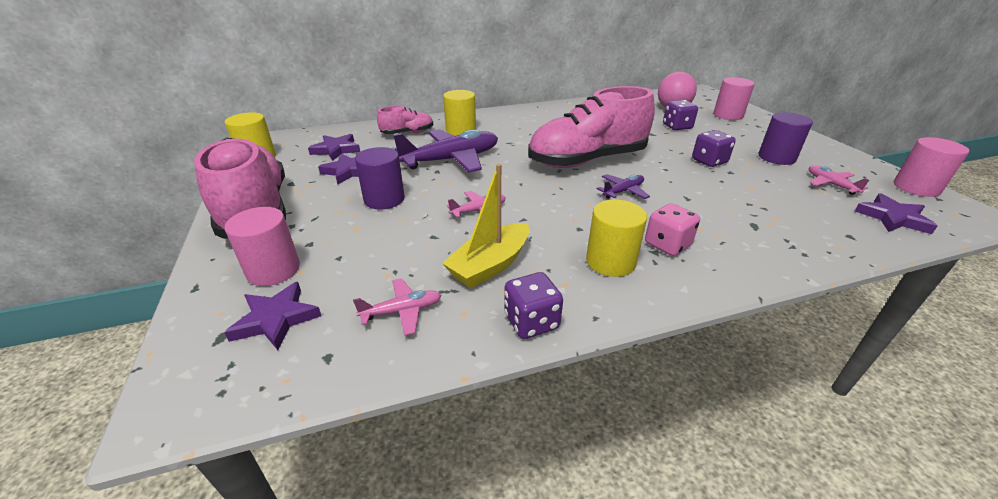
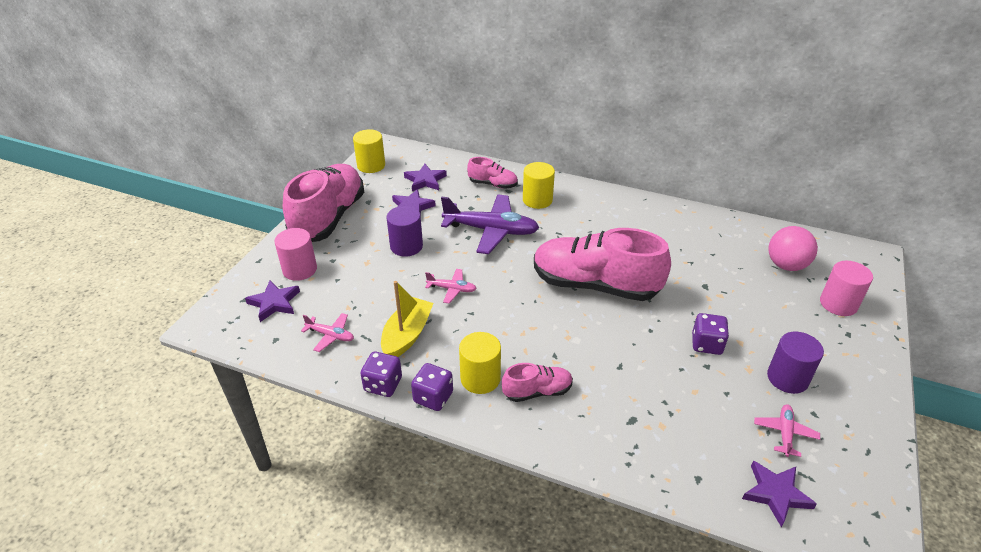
camera: 40 degrees right, 5 degrees up
(490, 265) = (407, 335): yellow boat -> yellow boat turned 120 degrees clockwise
(623, 191) = (577, 331): purple plane -> none
(667, 245) = (537, 391): pink dice -> pink shoe
(677, 127) = (747, 290): purple dice -> purple dice (433, 397)
(916, 187) = (877, 491): pink cylinder -> none

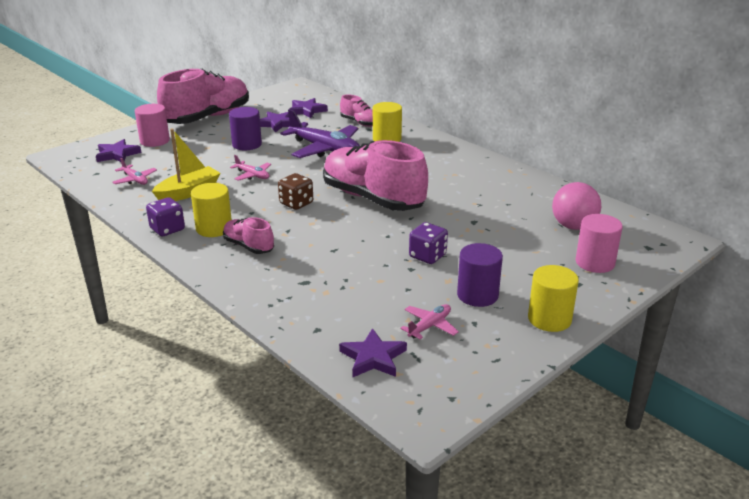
camera: 25 degrees right, 10 degrees down
(371, 165) = (274, 95): yellow cylinder -> yellow cylinder (549, 319)
(383, 384) = (140, 214): purple dice -> none
(530, 315) = (296, 203): none -> brown dice
(537, 391) = (248, 246): pink shoe -> pink shoe turned 150 degrees counterclockwise

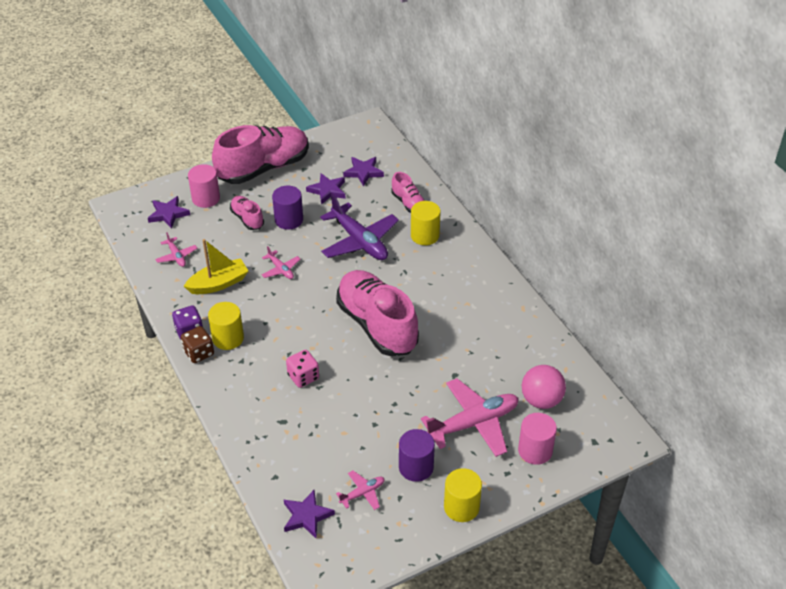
camera: 15 degrees right, 15 degrees up
(248, 246) = (250, 368): pink shoe -> pink shoe (247, 219)
(296, 203) = (307, 318): brown dice -> brown dice (199, 353)
(312, 245) = (303, 377): none -> pink dice
(427, 256) = (394, 411): purple dice -> none
(517, 252) = (473, 423): none -> pink plane

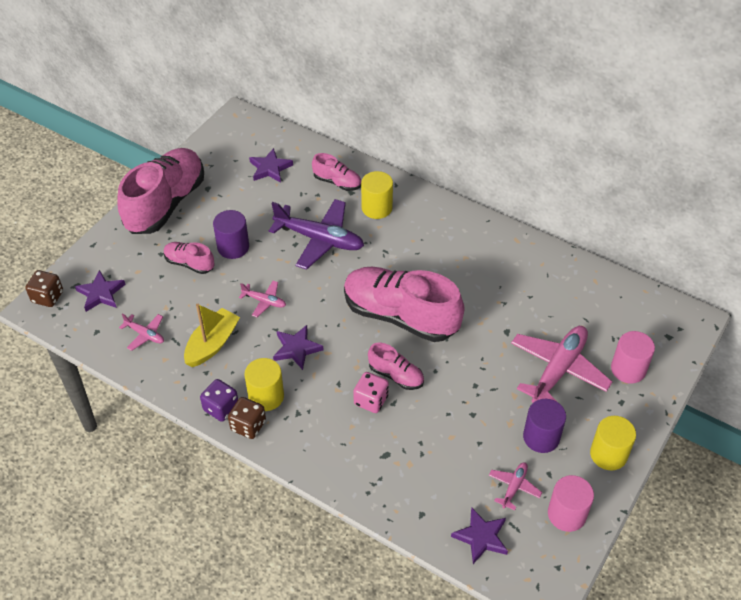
camera: 30 degrees left, 5 degrees up
(130, 201) = (47, 297): none -> brown dice
(206, 198) = (129, 260): pink cylinder -> pink cylinder (566, 514)
(327, 190) = (249, 201): purple star -> purple star (296, 349)
(337, 368) = (396, 375): none -> pink shoe
(541, 400) = (598, 319): pink ball -> none

